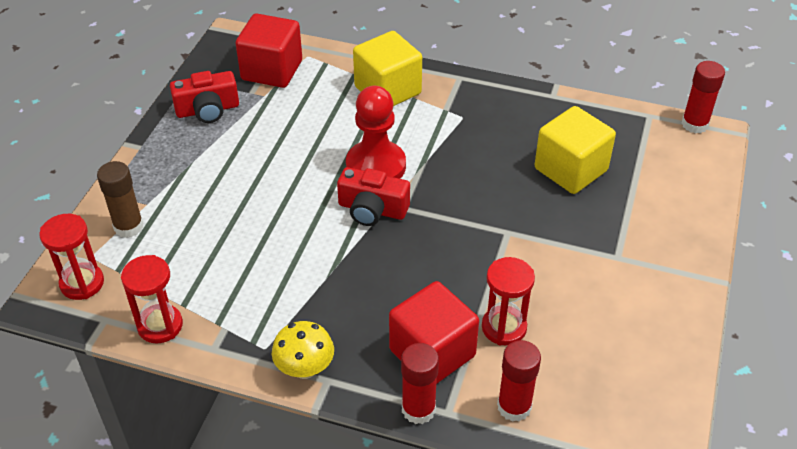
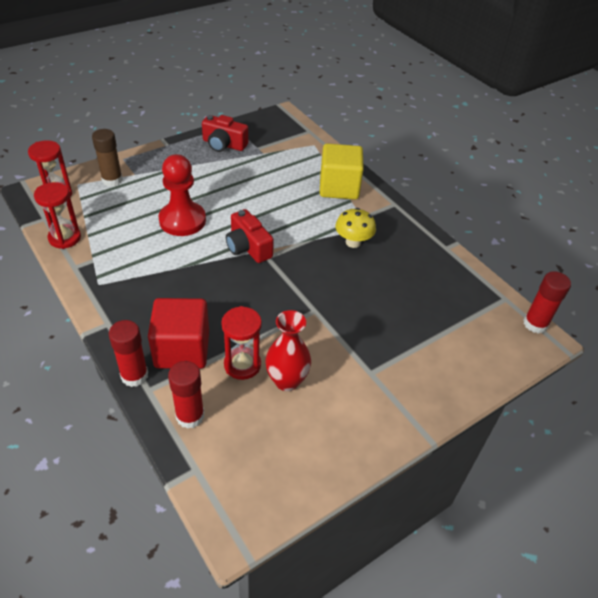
camera: 35 degrees right, 0 degrees up
(272, 70) = (284, 142): red cube -> none
(305, 368) = (104, 309): yellow mushroom -> yellow mushroom (353, 242)
(376, 166) = (280, 225): red pawn -> red pawn (182, 220)
(558, 314) = (287, 381): none -> red vase
(570, 170) = (404, 299): yellow cube -> none

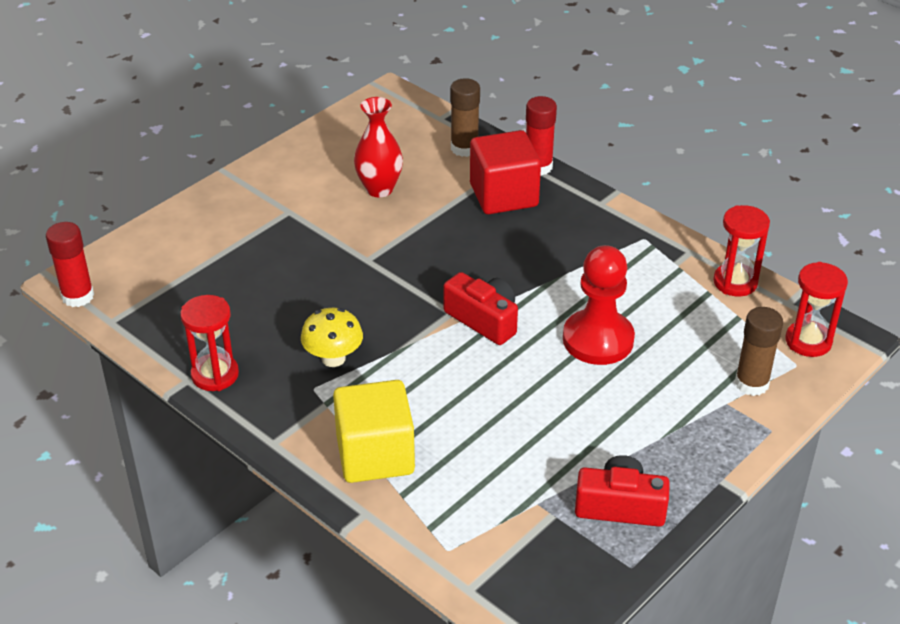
camera: 170 degrees right, 5 degrees down
(190, 416) = (464, 148): red glue stick -> brown glue stick
(242, 365) = (432, 194): red hourglass -> red hourglass (215, 375)

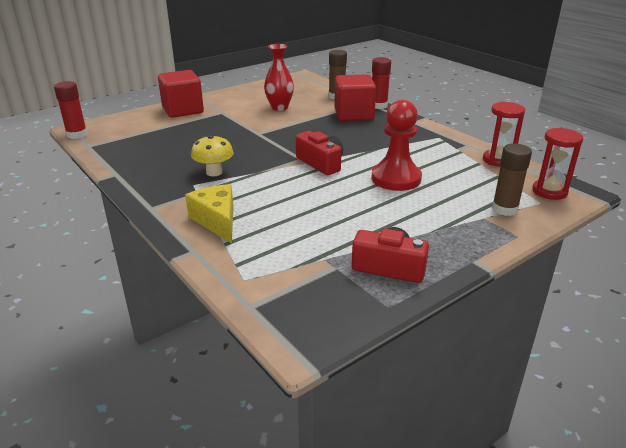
camera: 10 degrees right, 10 degrees down
(215, 375) = (134, 173): red hourglass -> none
(222, 213) = (183, 110): none -> red cube
(375, 455) = (217, 220): yellow cube -> yellow cheese

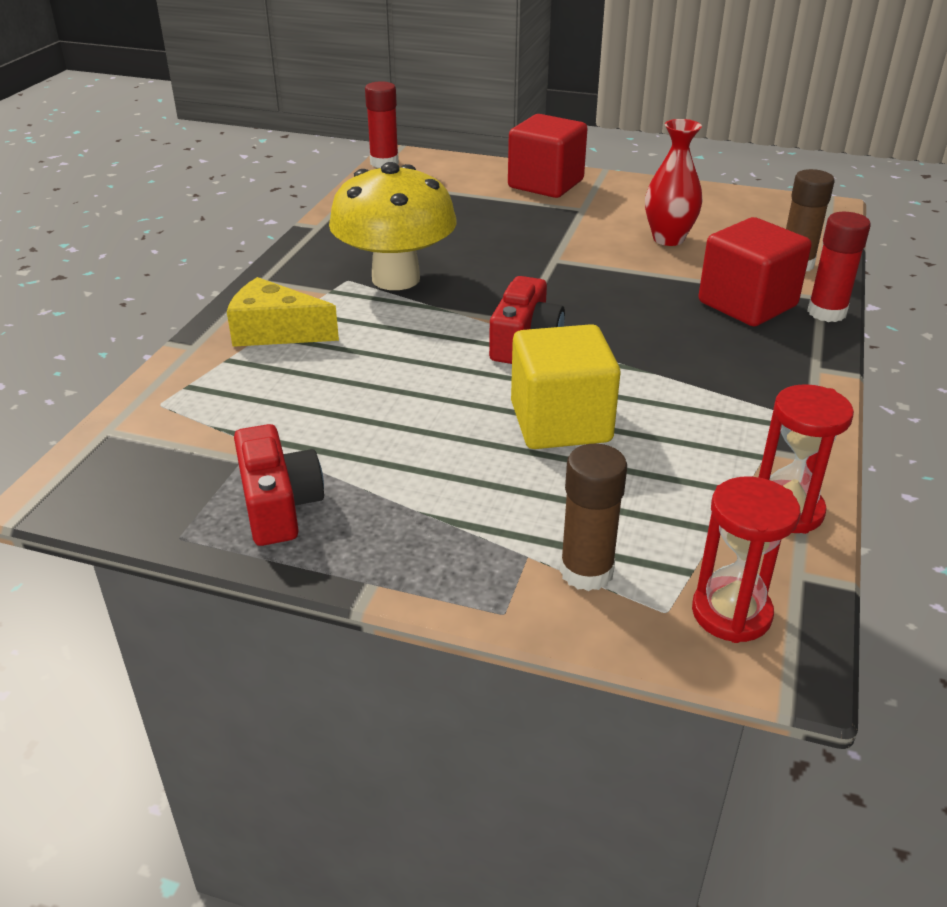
camera: 55 degrees right, 5 degrees up
(214, 172) = (396, 279): yellow mushroom -> yellow mushroom, size x1.86
(217, 220) = (275, 332): yellow cheese -> yellow cheese turned 105 degrees counterclockwise
(396, 178) = (560, 423): red pawn -> yellow cube

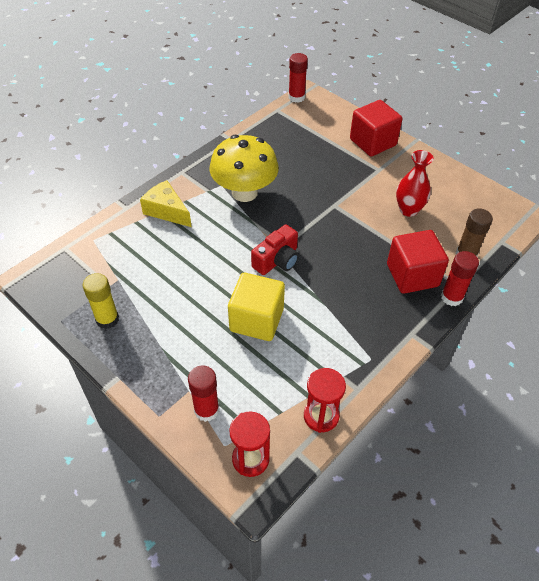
camera: 25 degrees right, 15 degrees up
(279, 505) = (107, 319): red camera -> yellow glue stick
(586, 571) = (206, 410): brown glue stick -> red glue stick

